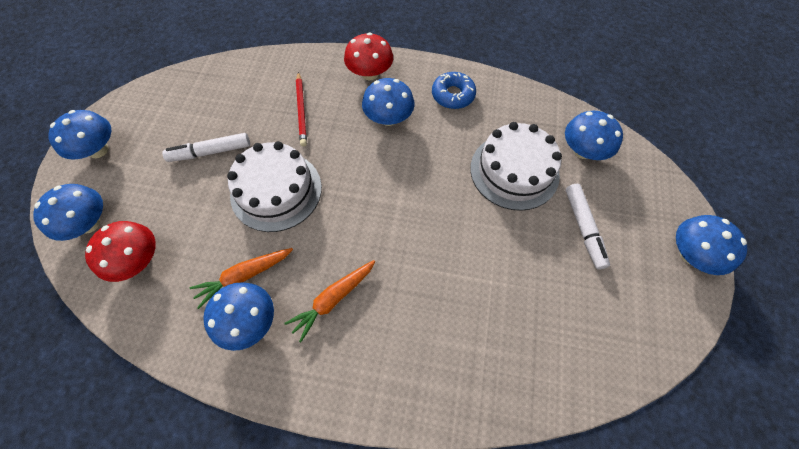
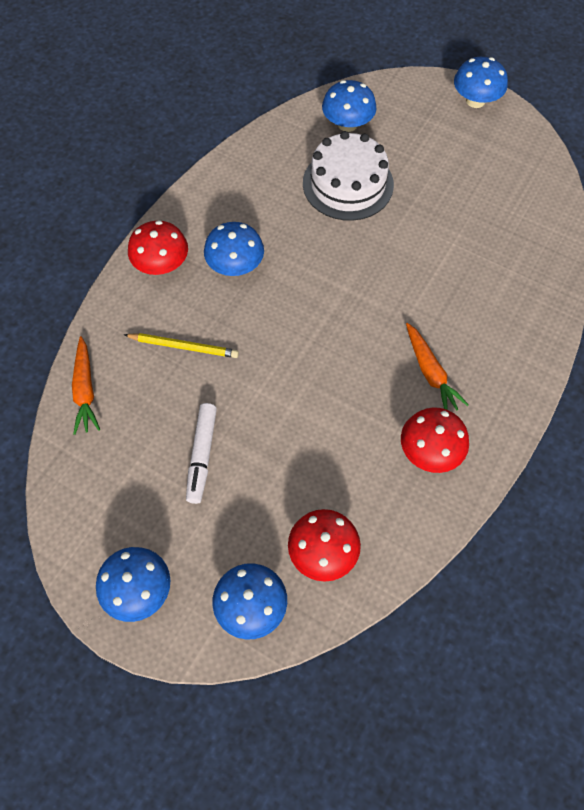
camera: 70 degrees left, 0 degrees up
(244, 276) = (379, 447): orange carrot -> orange carrot (85, 390)
(249, 321) = (430, 451): blue mushroom -> red mushroom
(276, 191) = (286, 396): white cake -> none
(302, 110) = (183, 346): red pencil -> yellow pencil
(453, 95) = (232, 199): blue donut -> none
(583, 228) = (426, 158): white marker -> none

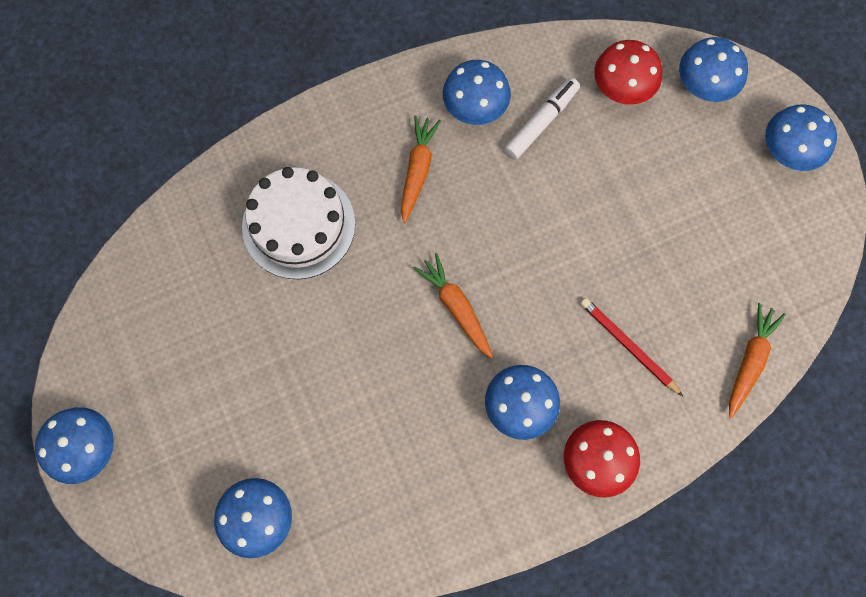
camera: 145 degrees left, 10 degrees up
(183, 346) = (628, 346): yellow pencil -> red pencil
(202, 455) = (674, 227): white marker -> white marker (541, 122)
(324, 298) = (456, 307): none -> orange carrot
(348, 184) = (326, 430): white cake -> white cake (298, 225)
(430, 451) = (475, 107): red mushroom -> blue mushroom

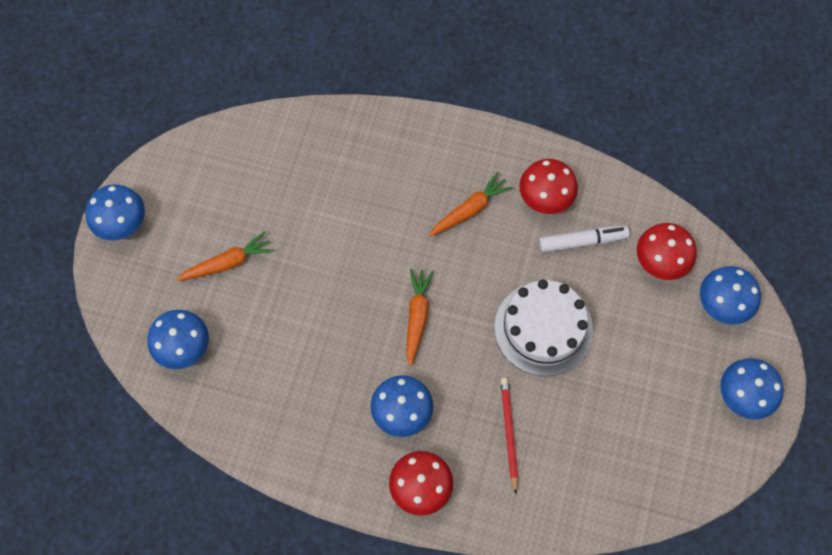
camera: 40 degrees right, 5 degrees down
(298, 225) = (362, 186): white cake -> white cake (543, 328)
(475, 107) = (545, 197): blue mushroom -> red mushroom
(749, 361) = (584, 511): orange carrot -> orange carrot (227, 263)

